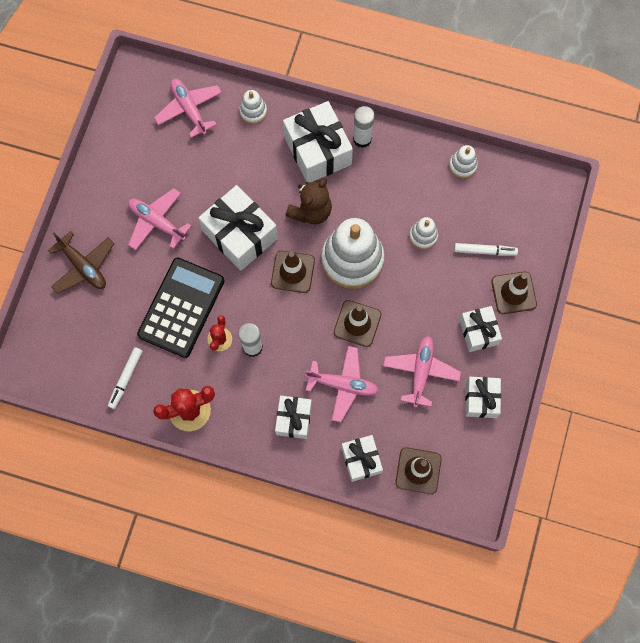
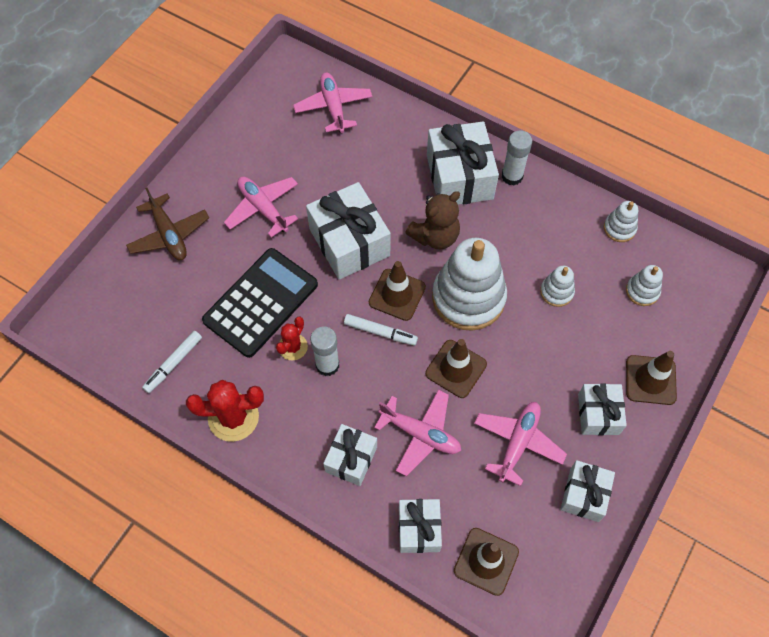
camera: 15 degrees right, 10 degrees down
(253, 111) = (400, 124): white stacking toy -> white stacking toy (642, 291)
(484, 251) = (625, 325): white marker -> white marker (380, 332)

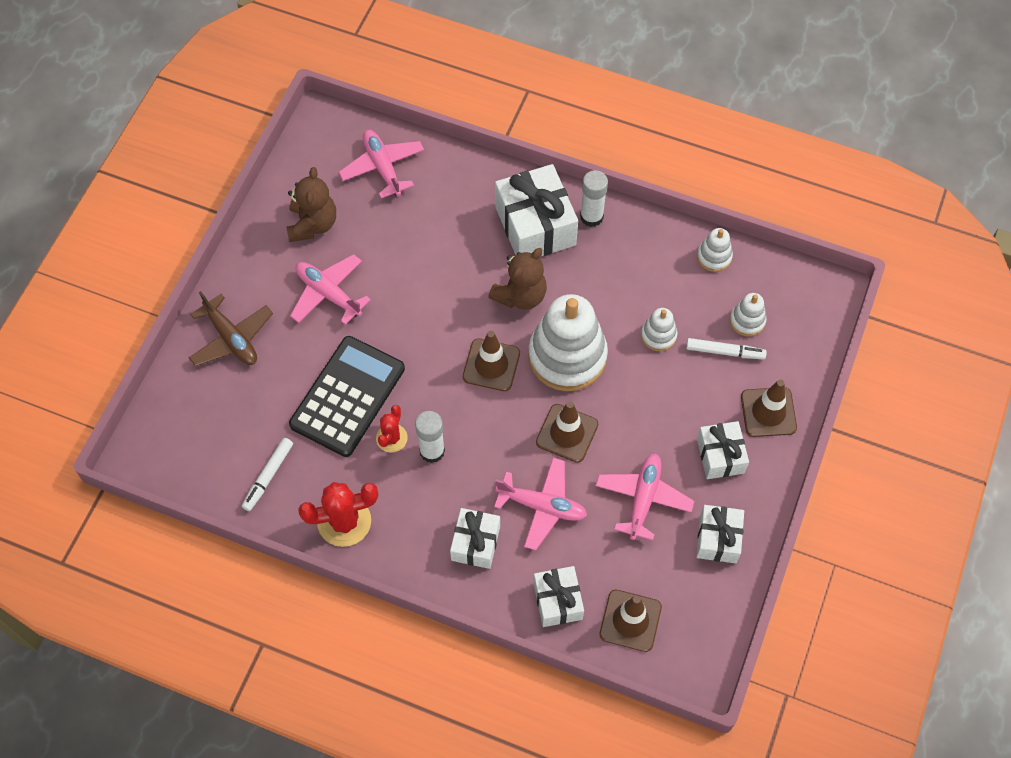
camera: 10 degrees left, 0 degrees up
(262, 147) = (313, 224): none -> brown teddy bear
(349, 242) = (429, 316): white gift -> none
(380, 332) = (481, 407): white marker -> white marker (725, 352)

